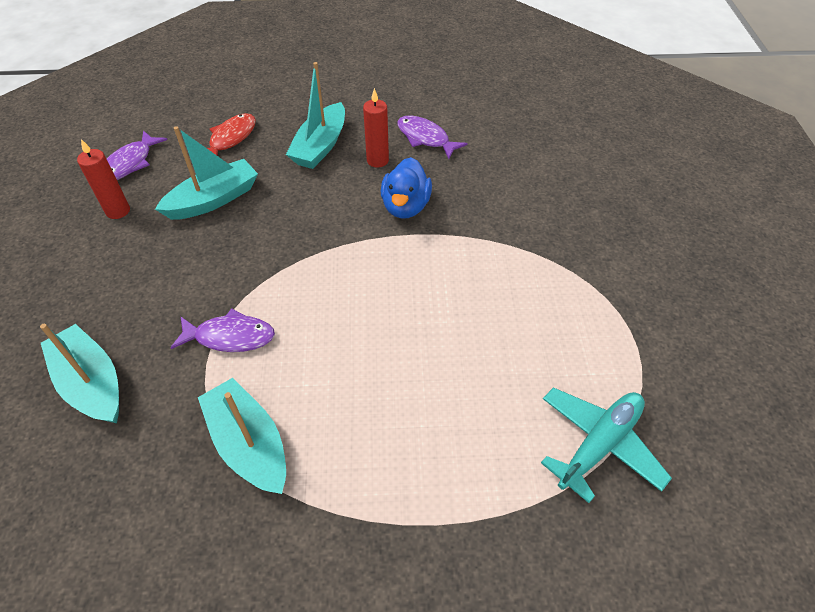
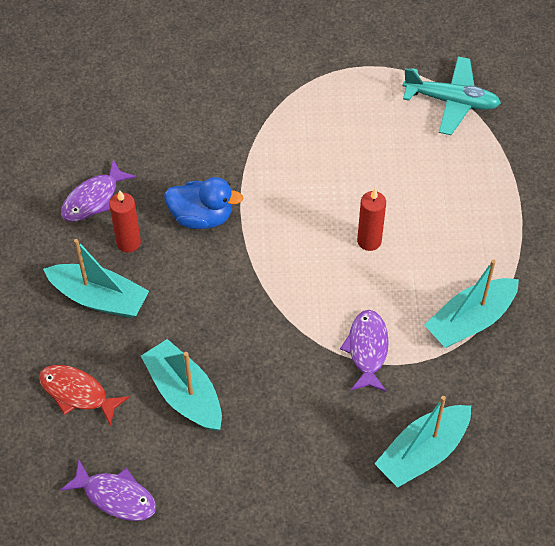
camera: 90 degrees left, 5 degrees up
(118, 211) = (199, 489): red candle -> red candle (369, 241)
(599, 445) = (451, 101): turquoise plane -> turquoise plane turned 150 degrees clockwise

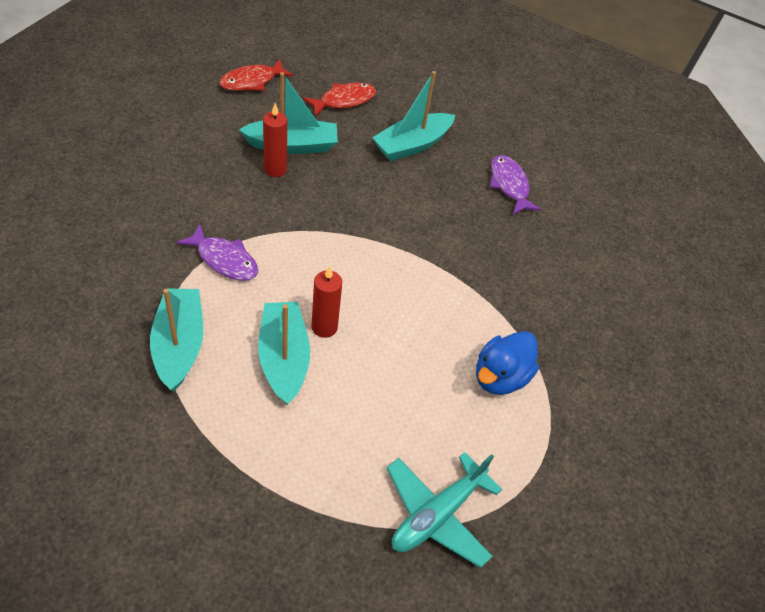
camera: 115 degrees right, 5 degrees down
(116, 496) = (252, 81): purple fish -> red fish
(128, 242) = (450, 183): red candle -> red candle (275, 169)
(201, 217) = (442, 235): blue duck -> blue duck (500, 377)
(423, 452) = (107, 237): turquoise boat -> turquoise boat (283, 359)

